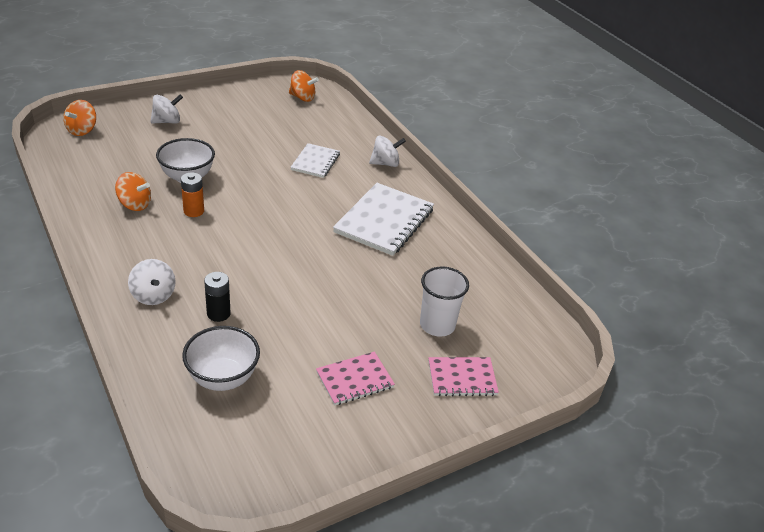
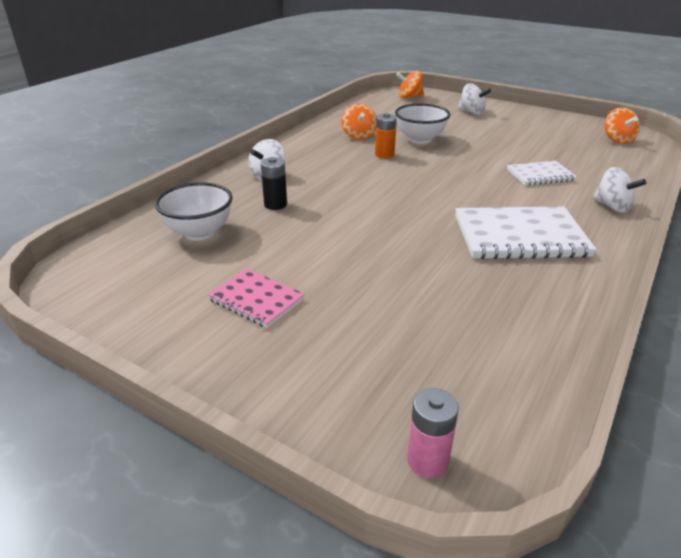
camera: 65 degrees right, 5 degrees down
(437, 325) = (401, 327): white cup -> none
(462, 378) = (329, 378): pink notebook -> none
(546, 369) = (427, 460): none -> pink battery

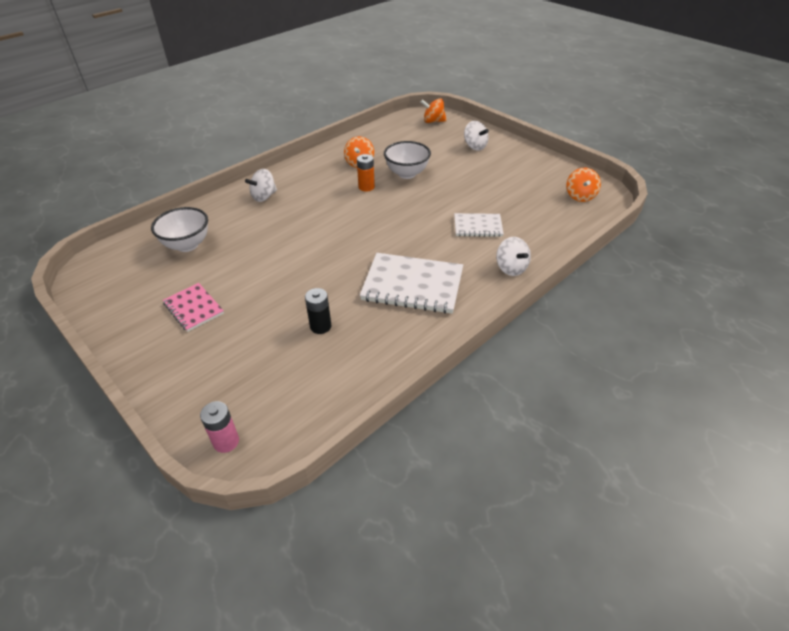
camera: 15 degrees right, 10 degrees up
(275, 204) = (253, 227): black battery -> black battery (320, 326)

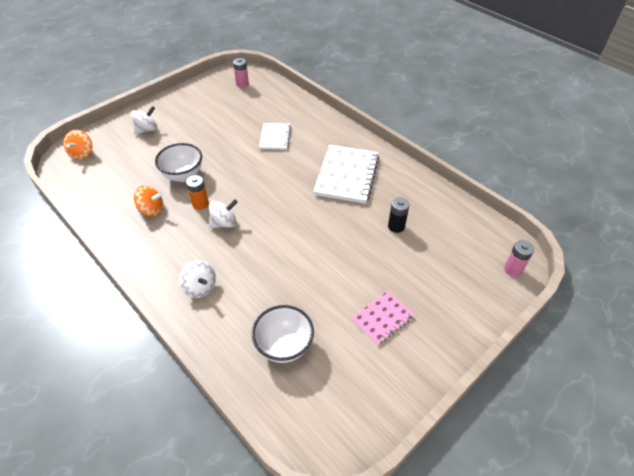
camera: 90 degrees left, 5 degrees up
(511, 268) = (327, 126): white spinning top -> white spinning top (224, 223)
(580, 196) = (242, 84): orange spinning top -> pink battery

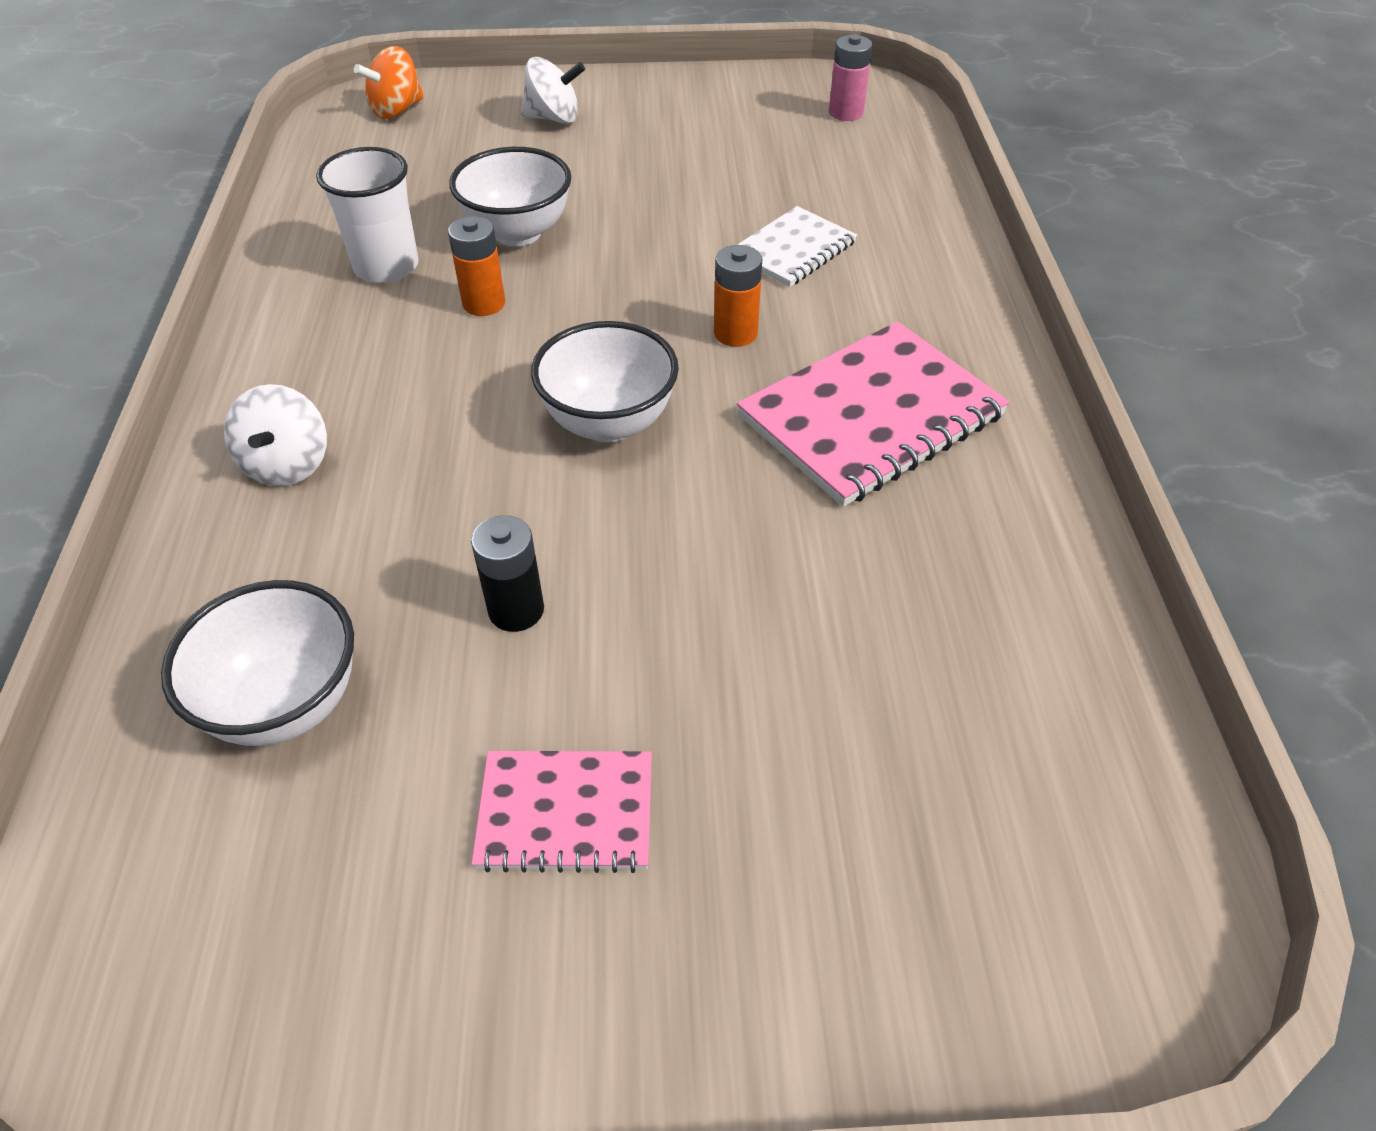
camera: 40 degrees right, 0 degrees up
(152, 210) = (386, 267): orange spinning top -> white cup
(224, 223) = (482, 366): white spinning top -> none
(281, 217) = (609, 422): none -> white bowl
(286, 171) = (735, 333): none -> orange battery
(347, 175) = (871, 417): white notebook -> pink notebook
(396, 226) = (863, 611): black battery -> black battery (516, 610)
(513, 269) = (1100, 970): pink battery -> none

